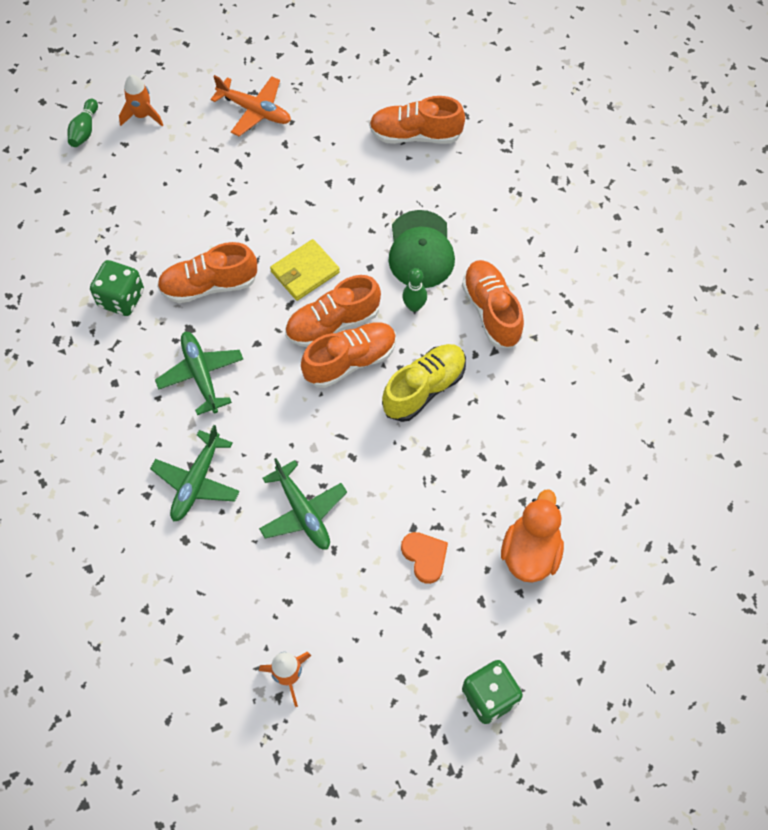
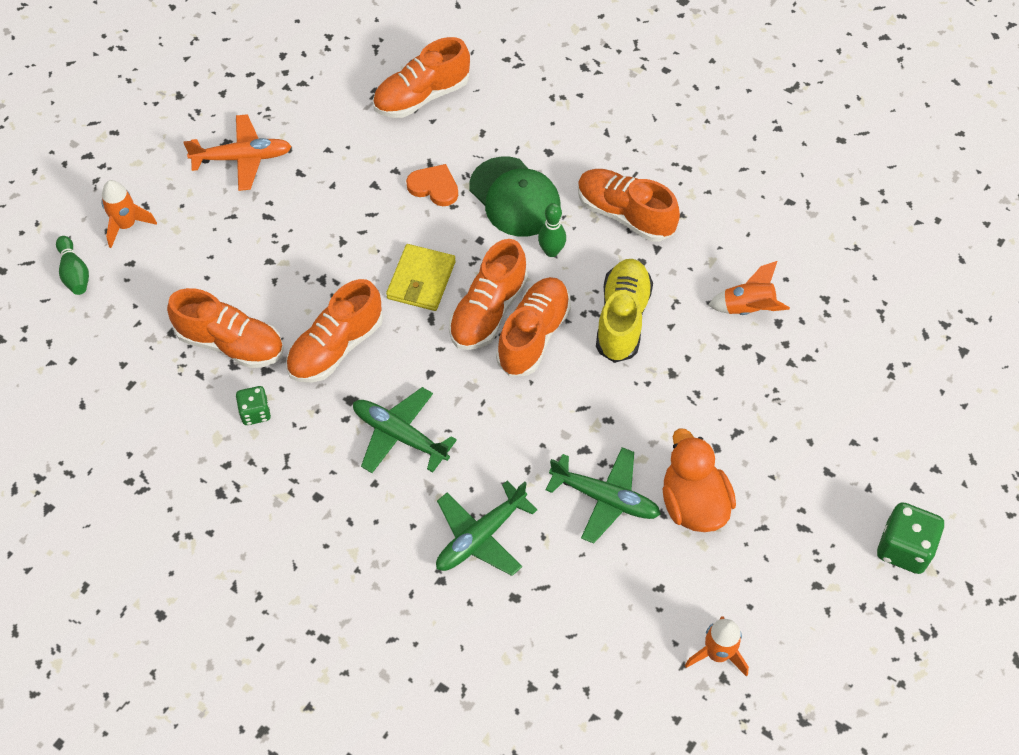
camera: 35 degrees left, 5 degrees down
(121, 298) = (255, 413): green dice -> green dice, size x0.61
(144, 240) = (231, 343): none -> orange shoe
(196, 482) = (480, 537): green plane -> green plane turned 60 degrees clockwise
(425, 557) = (748, 466): orange heart -> orange heart (434, 187)
(524, 439) = (747, 308): none -> orange rocket
(530, 552) = (834, 402): orange duck -> orange duck (693, 503)

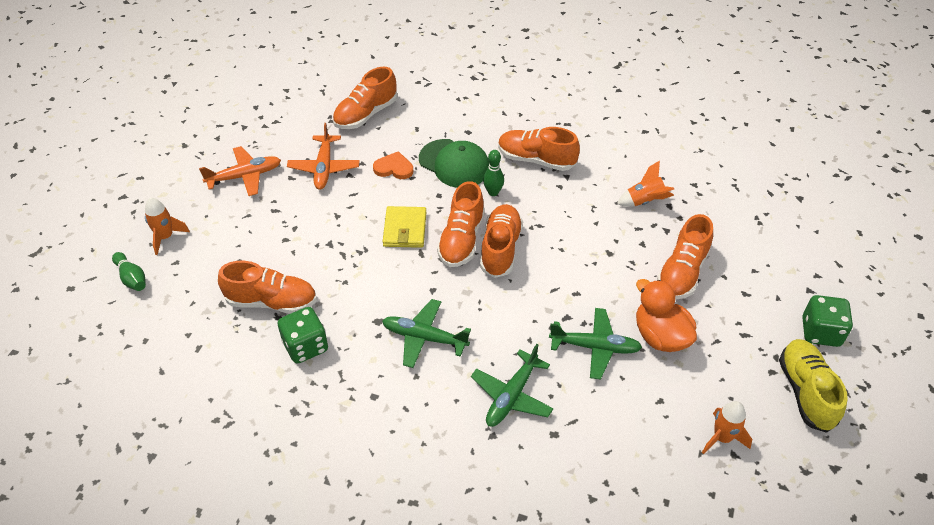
camera: 15 degrees left, 10 degrees down
(255, 413) = (306, 346): green dice -> green dice, size x1.65
(336, 347) = (355, 287): orange shoe -> orange shoe (682, 272)
(345, 167) = (324, 168): none -> orange plane
(622, 319) = (560, 225): yellow shoe -> yellow shoe (805, 392)

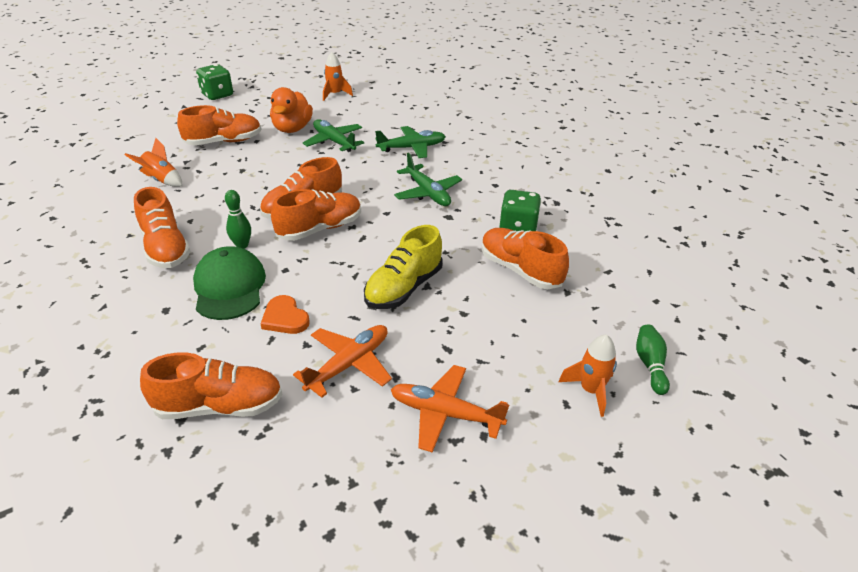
camera: 140 degrees left, 10 degrees down
(405, 229) = (351, 260): yellow wallet -> none
(805, 392) = (270, 87): yellow shoe -> yellow shoe (404, 288)

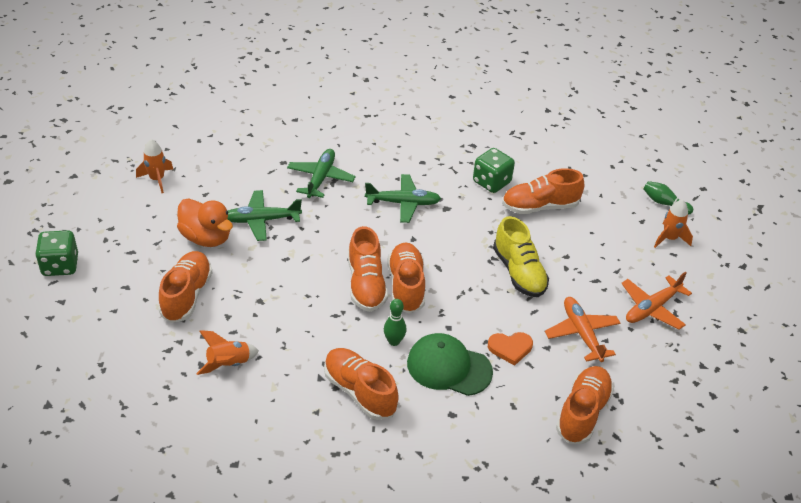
camera: 60 degrees left, 5 degrees up
(165, 248) = (359, 392): orange shoe -> orange shoe turned 135 degrees counterclockwise

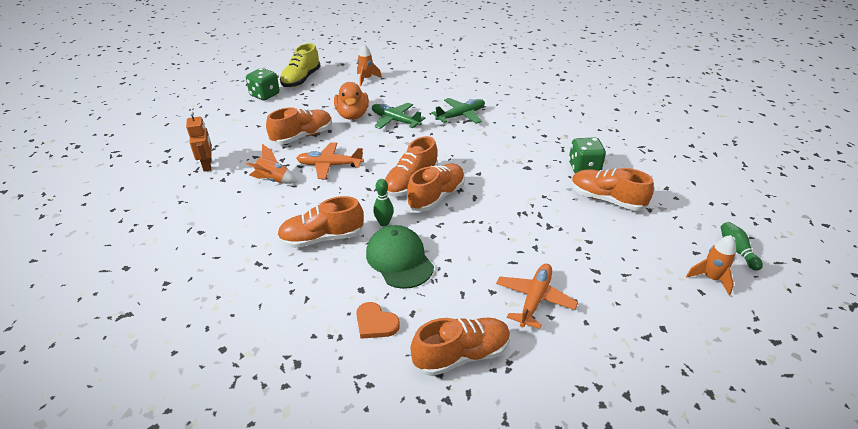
camera: 45 degrees right, 5 degrees down
(128, 392) = (207, 165): none -> orange robot
(359, 392) = (322, 238): orange shoe -> orange shoe turned 105 degrees counterclockwise
(403, 203) = (499, 151): green plane -> none
(510, 348) = (461, 274): orange heart -> orange heart (375, 323)
(519, 272) = (533, 231): yellow shoe -> yellow shoe (301, 79)
(652, 308) = (627, 319): orange plane -> orange plane (329, 165)

